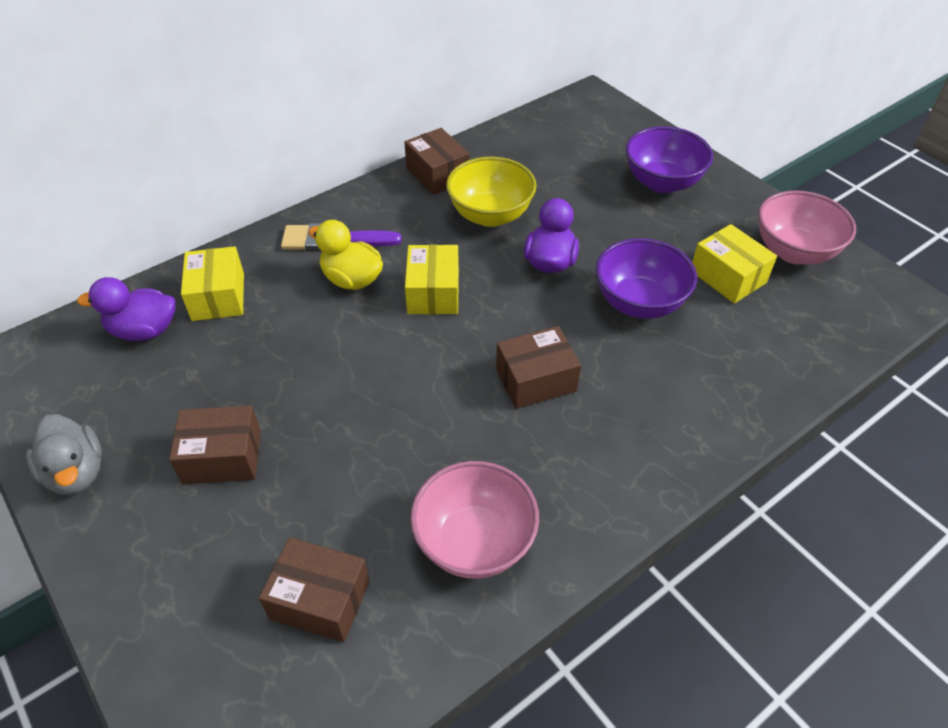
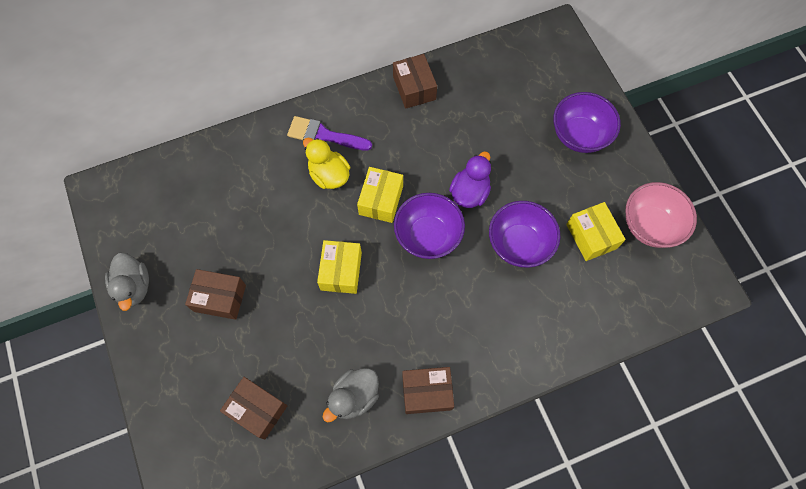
camera: 15 degrees right, 20 degrees up
(144, 330) = (187, 186): purple duck -> none
(218, 297) = (238, 169): yellow box -> yellow box (341, 271)
(474, 542) = (354, 397): pink bowl -> grey duck
(490, 215) = (441, 138): yellow bowl -> none
(513, 318) = (428, 236): none -> purple bowl
(536, 380) = (427, 290): brown box -> brown box (427, 392)

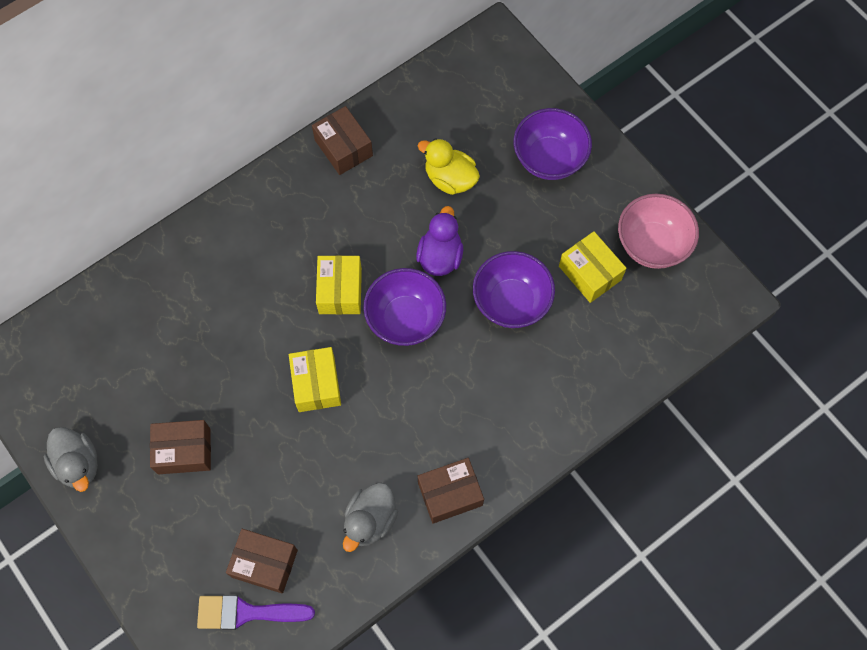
camera: 15 degrees left, 0 degrees up
(324, 135) = (251, 230): purple brush -> purple brush (246, 612)
(329, 175) = (271, 276): yellow duck -> yellow duck (450, 179)

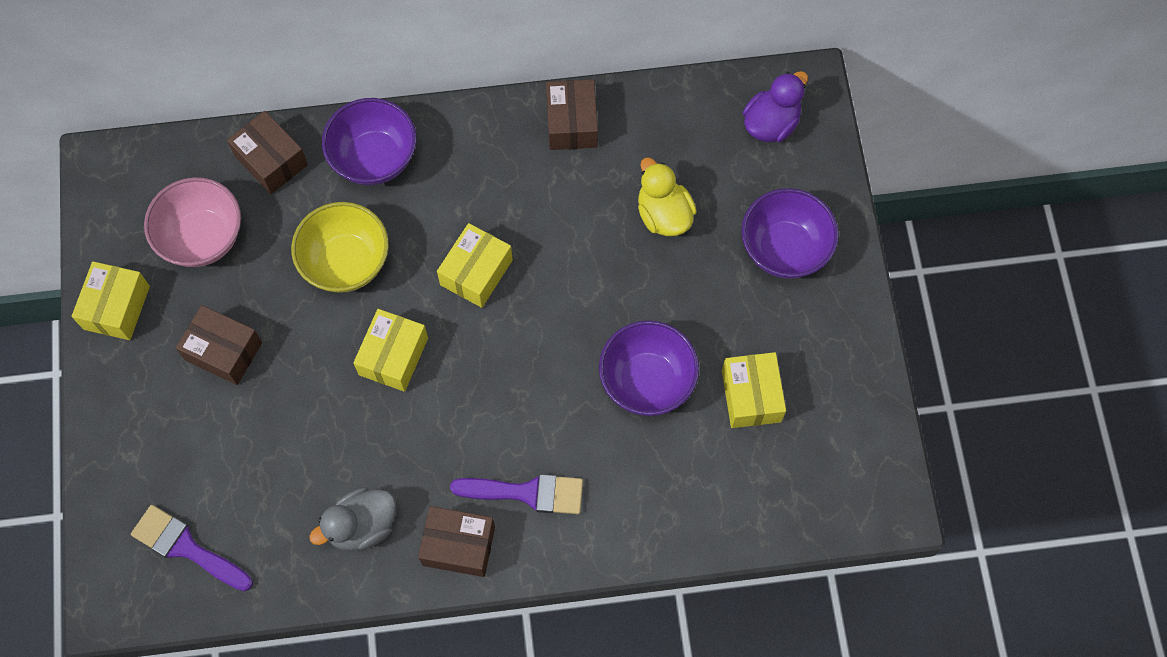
camera: 30 degrees right, 0 degrees up
(78, 464) = (116, 307): grey duck -> yellow box
(238, 335) = (346, 262): none -> yellow bowl
(264, 563) = (233, 509): brown box -> brown box (271, 160)
(405, 319) = (525, 338): purple bowl -> purple bowl (374, 158)
(440, 256) = (602, 292): purple duck -> purple duck (771, 123)
(476, 428) = (527, 493): none -> purple brush
(652, 244) = (839, 402): pink bowl -> pink bowl (202, 238)

